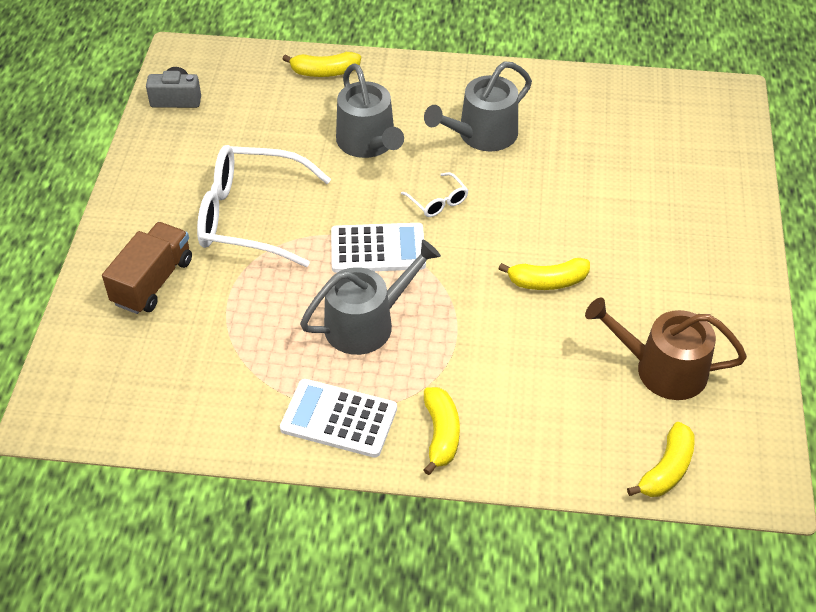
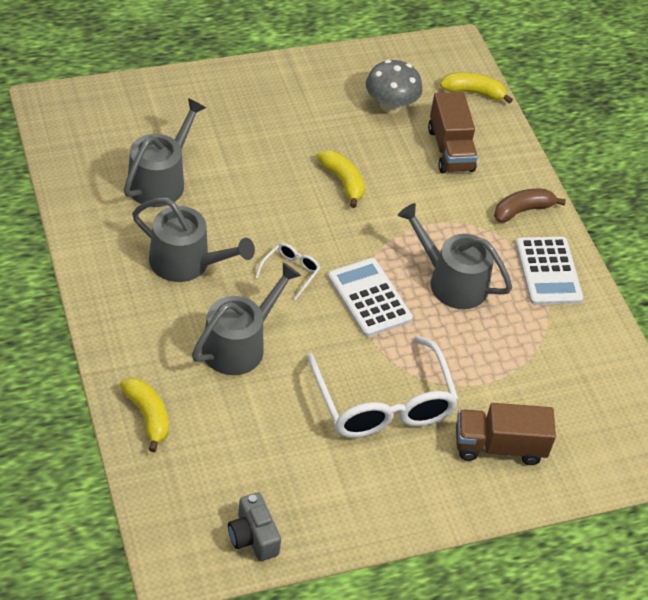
camera: 120 degrees left, 0 degrees up
(441, 434) = (522, 210): yellow banana -> brown banana
(567, 401) = (450, 149): none -> brown truck
(597, 144) = (160, 180): none -> grey watering can
(662, 369) = (390, 106): brown watering can -> grey mushroom

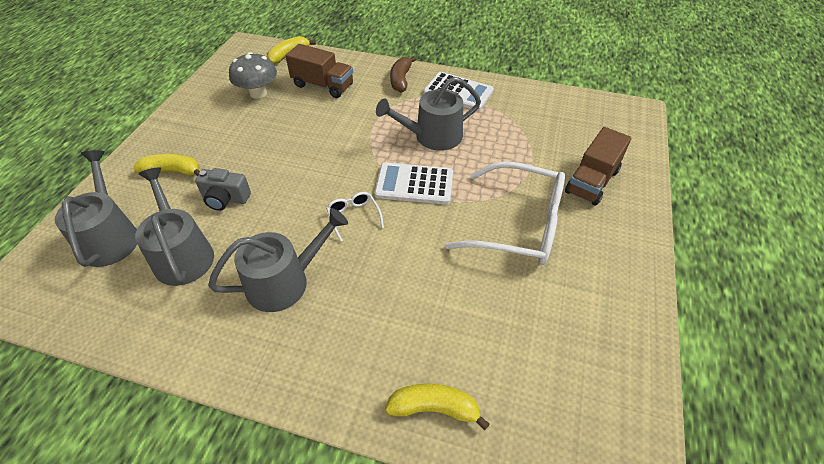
camera: 50 degrees left, 0 degrees up
(239, 345) = (401, 288): grey watering can -> grey watering can (110, 237)
(253, 537) = (620, 389): grey camera -> grey camera (225, 199)
(343, 182) = (298, 146): yellow banana -> yellow banana (172, 171)

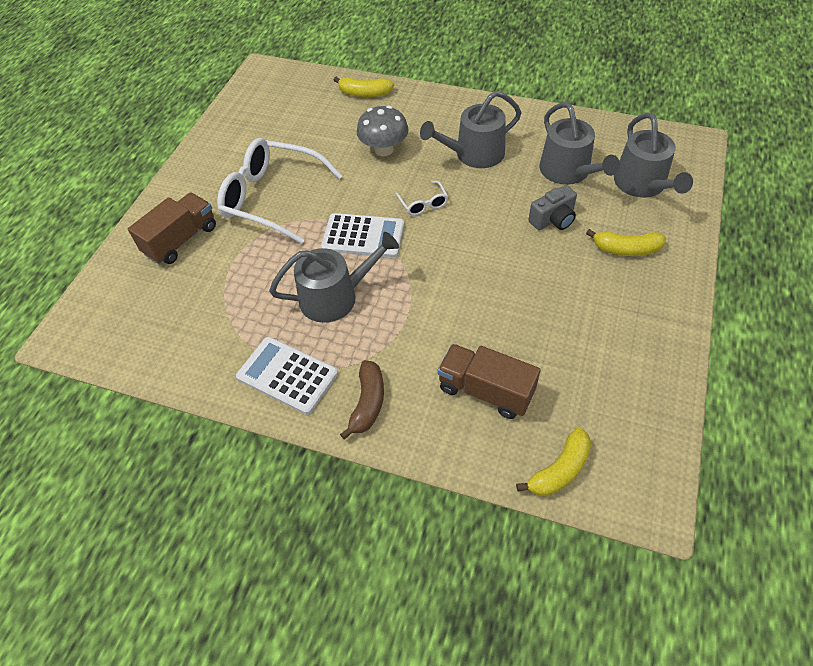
camera: 175 degrees left, 5 degrees up
(225, 199) = (553, 219): grey camera -> grey camera turned 135 degrees clockwise
(258, 93) = (578, 374): grey mushroom -> grey mushroom (384, 149)

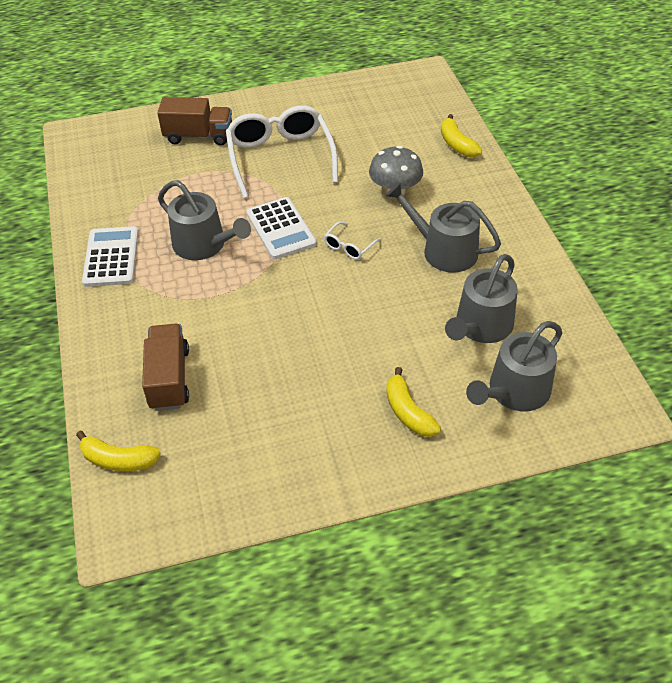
camera: 55 degrees right, 5 degrees down
(368, 403) = (113, 313): brown banana -> none
(553, 219) = (403, 342): grey camera -> none

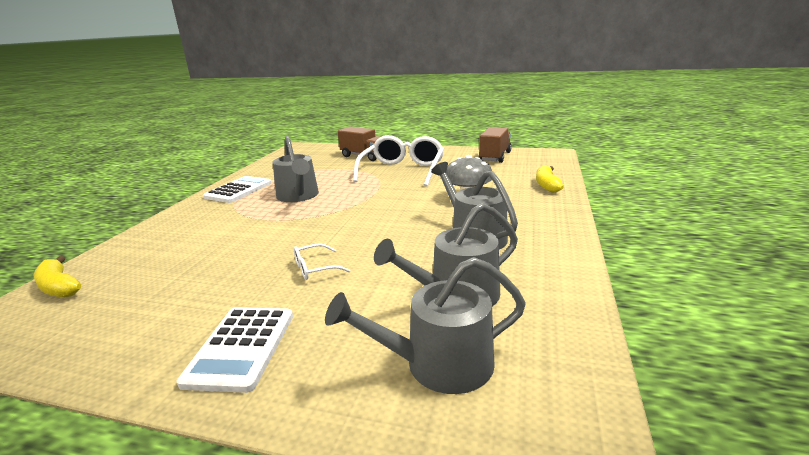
camera: 30 degrees right, 25 degrees down
(169, 378) = (169, 252): brown truck -> brown truck (495, 157)
(281, 229) = (358, 199): white calculator -> white calculator (241, 347)
(349, 246) = (396, 217): white glasses -> white glasses (315, 268)
(408, 412) = (304, 339): yellow banana -> none

